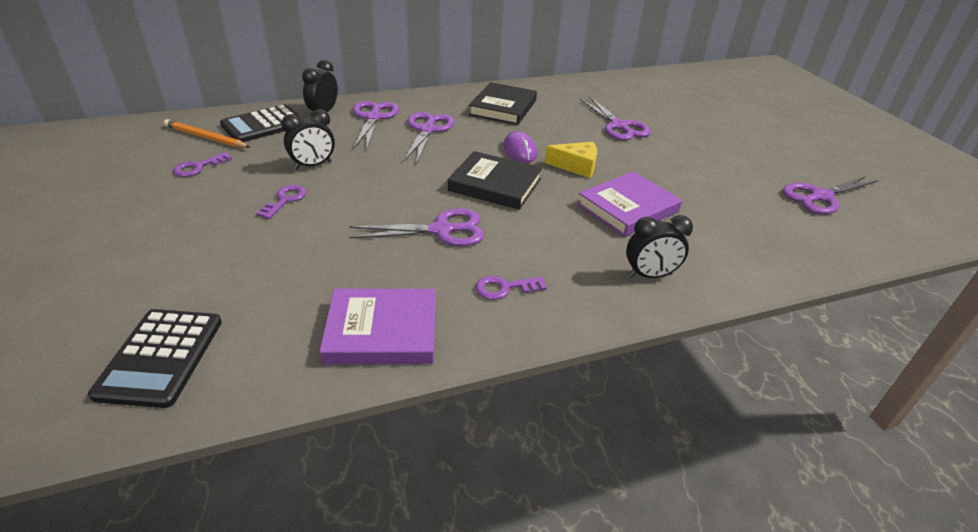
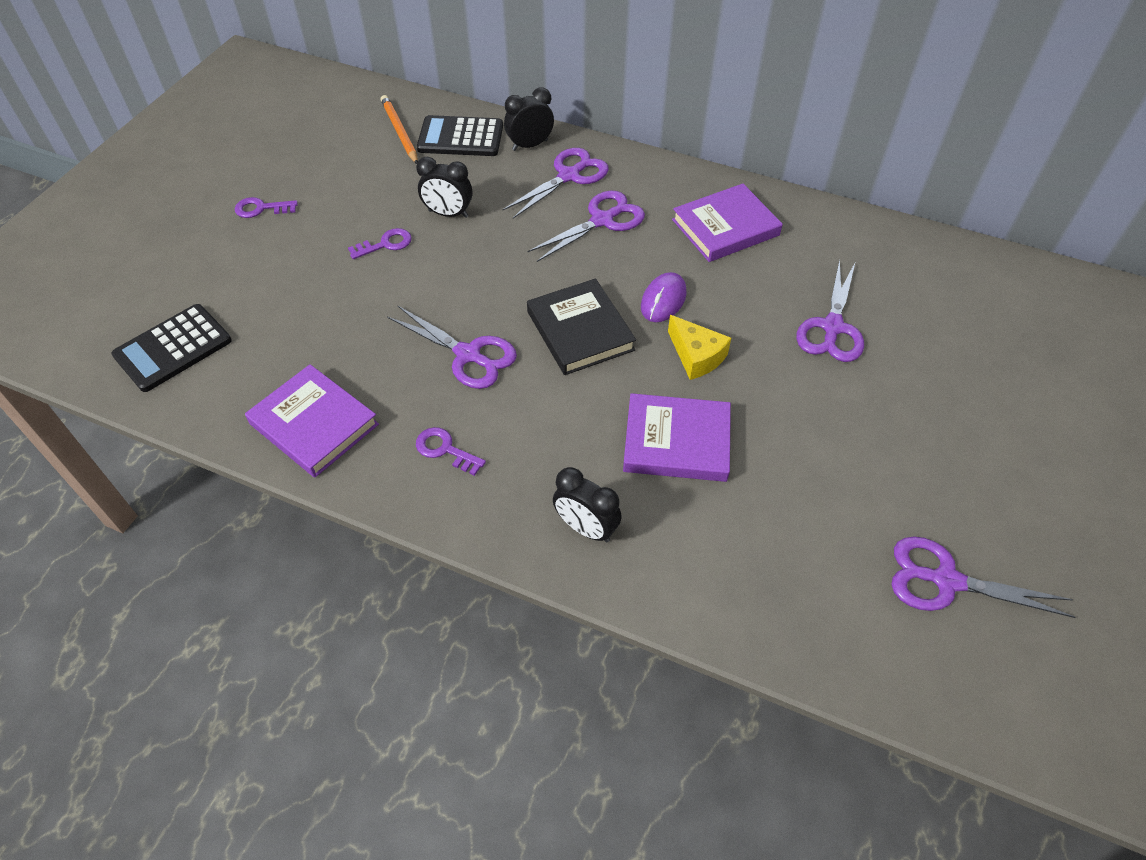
camera: 45 degrees right, 15 degrees up
(198, 167) = (360, 167): purple key -> purple key (261, 209)
(503, 108) = (725, 227): black book -> purple book

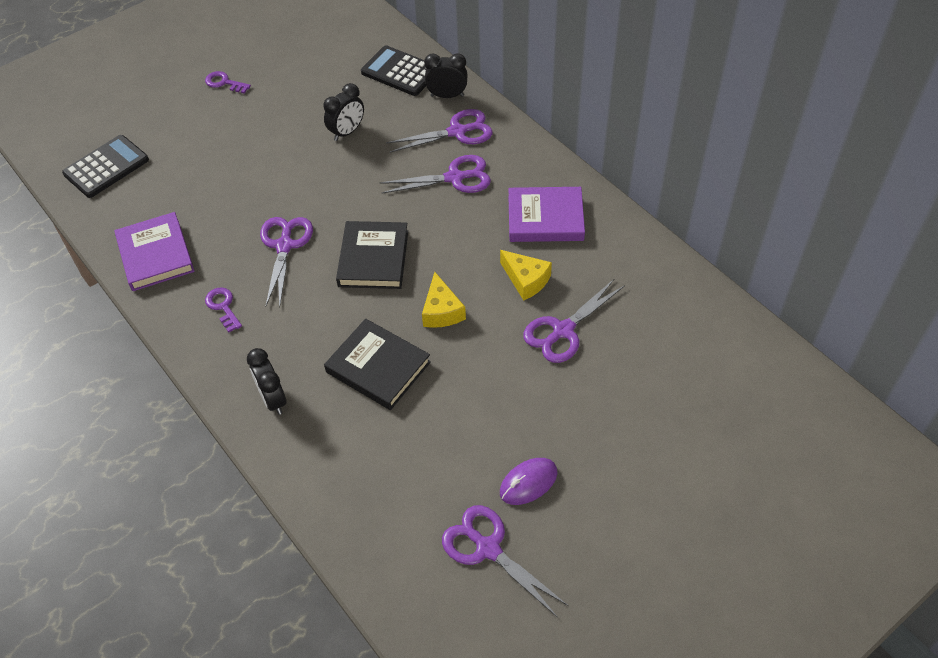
camera: 30 degrees right, 0 degrees up
(173, 348) = (106, 167): black calculator -> black calculator turned 150 degrees clockwise
(386, 244) = (288, 140): purple key -> none
(400, 132) = (359, 52): orange pencil -> none
(448, 214) = (347, 132): black clock -> black clock turned 90 degrees counterclockwise
(468, 355) = (284, 246): purple scissors -> purple scissors turned 150 degrees counterclockwise
(663, 300) = (451, 258): purple mouse -> purple mouse (528, 482)
(676, 441) = (378, 367): purple book -> black book
(755, 293) = (526, 280): none -> yellow cheese

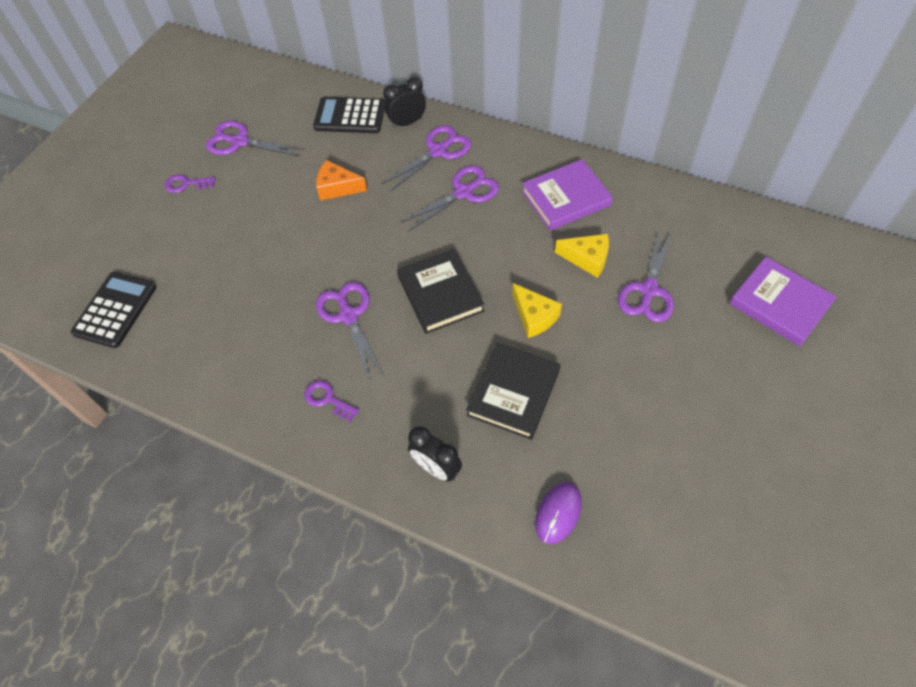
camera: 25 degrees left, 5 degrees up
(156, 255) = (225, 376): purple book -> purple book (779, 304)
(347, 132) = (337, 187): black clock -> orange cheese
(378, 367) = (513, 393): black book -> black book turned 75 degrees counterclockwise
(488, 548) = (723, 516): purple scissors -> purple scissors (240, 142)
(528, 482) = (715, 439): purple mouse -> purple mouse (558, 513)

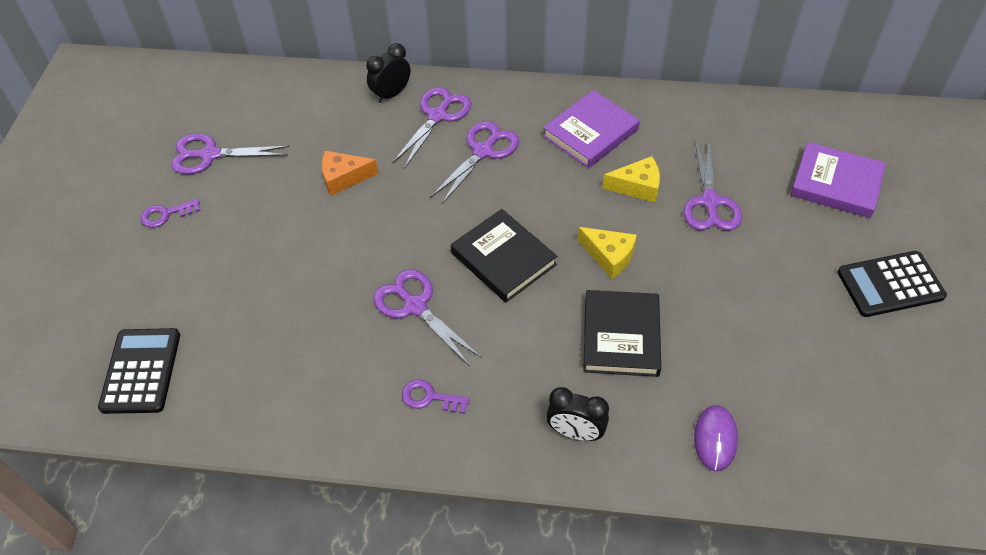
camera: 20 degrees left, 5 degrees down
(350, 116) = (325, 101): black calculator -> black calculator (890, 284)

